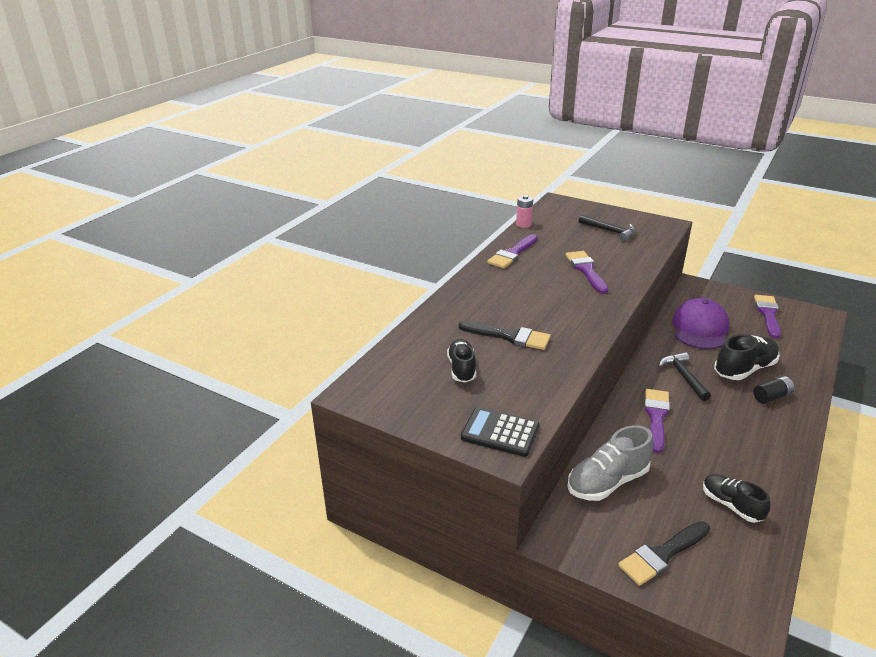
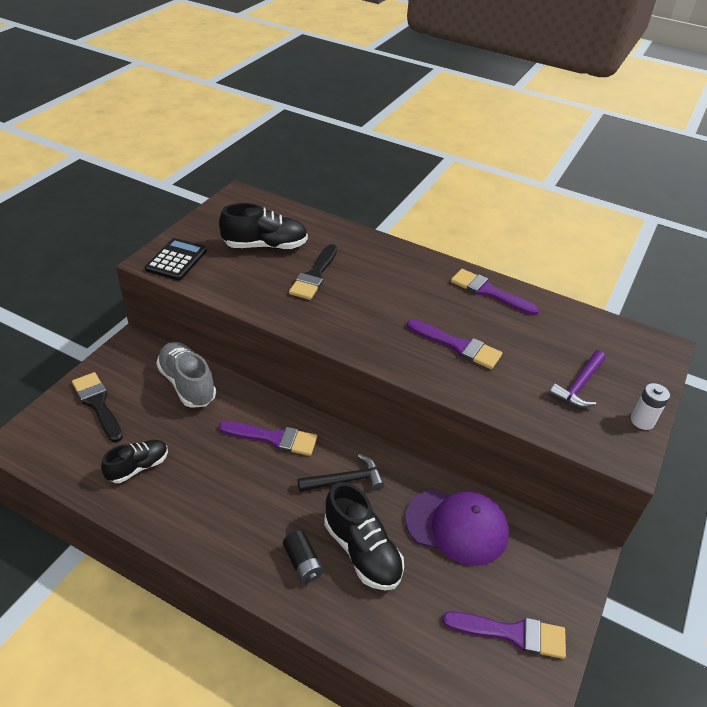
camera: 85 degrees right, 10 degrees up
(462, 369) = (265, 246): black shoe -> black shoe, size x1.53
(523, 224) = (573, 308): pink battery -> none
(586, 270) = (458, 346): purple brush -> purple brush turned 45 degrees clockwise
(610, 231) = (579, 386): black hammer -> purple hammer
(633, 216) = (642, 421): none -> white battery

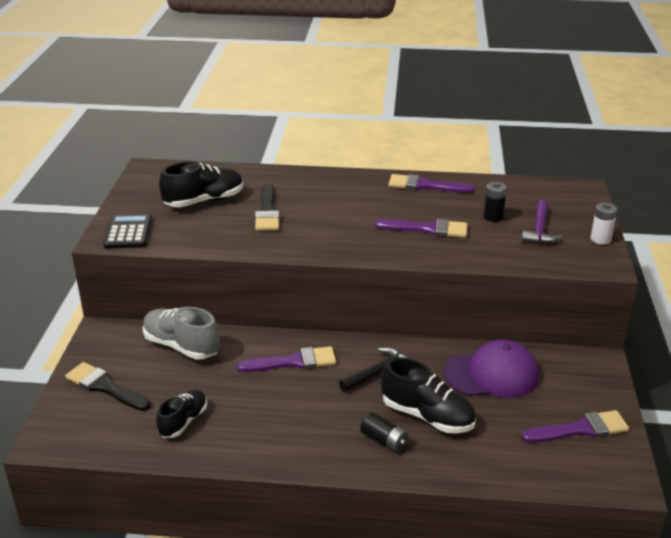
camera: 20 degrees left, 10 degrees down
(537, 353) = (493, 217): none -> black battery

